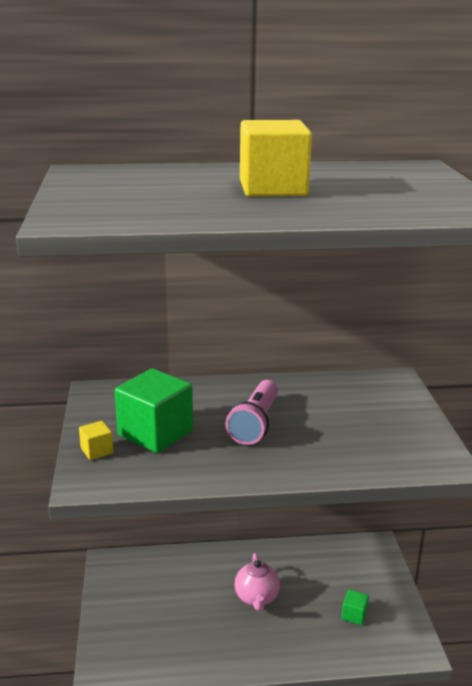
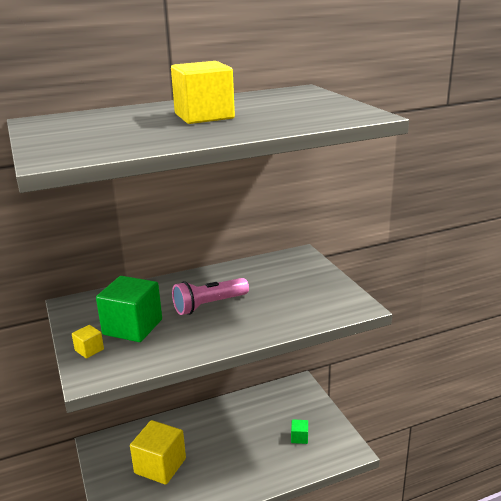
camera: 15 degrees left, 0 degrees up
(173, 607) = (160, 466): none -> yellow cube
(255, 424) = (209, 305): pink flashlight -> pink flashlight turned 60 degrees clockwise
(256, 598) = (223, 443): pink teapot -> none

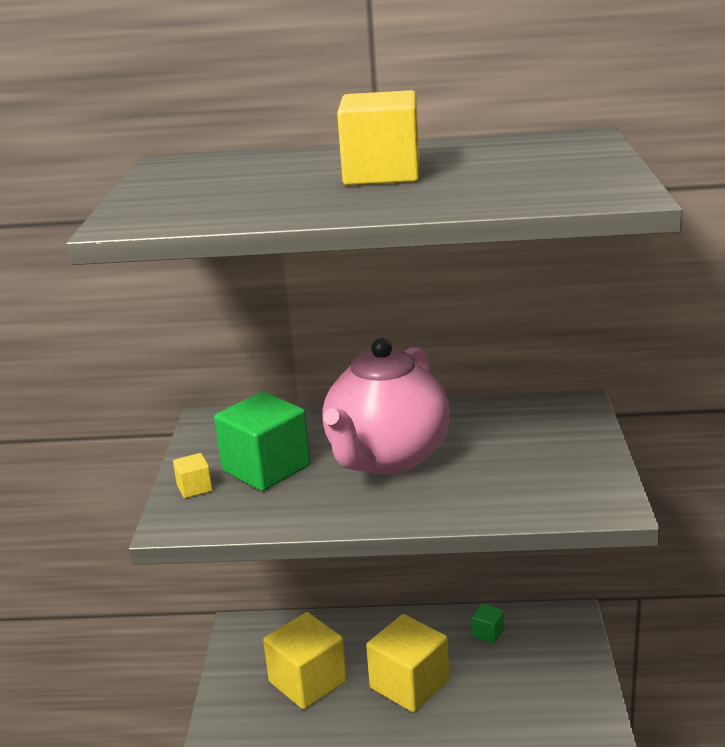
camera: 25 degrees right, 0 degrees up
(209, 305) = (387, 458): pink flashlight -> pink teapot
(226, 449) = (409, 684): none -> yellow cube
(299, 437) = (528, 699): green cube -> green cube (488, 633)

